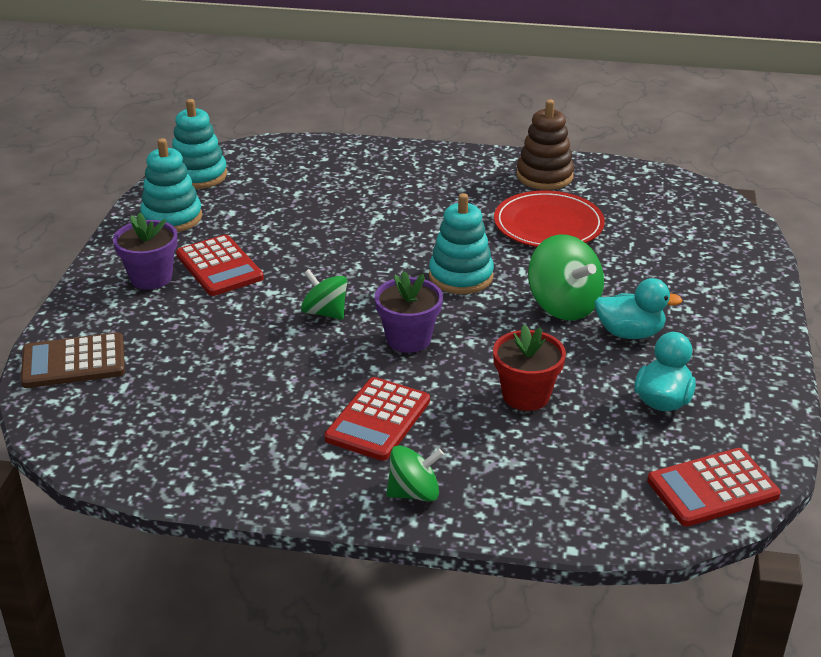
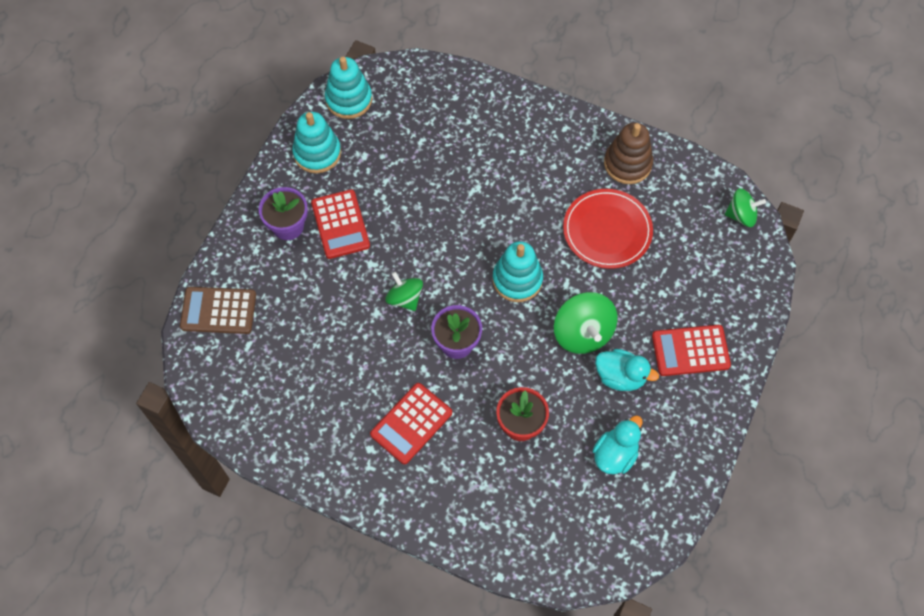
camera: 15 degrees right, 30 degrees up
(414, 493) = (415, 500): green spinning top -> green spinning top (741, 215)
(712, 488) = (613, 547): red calculator -> red calculator (690, 350)

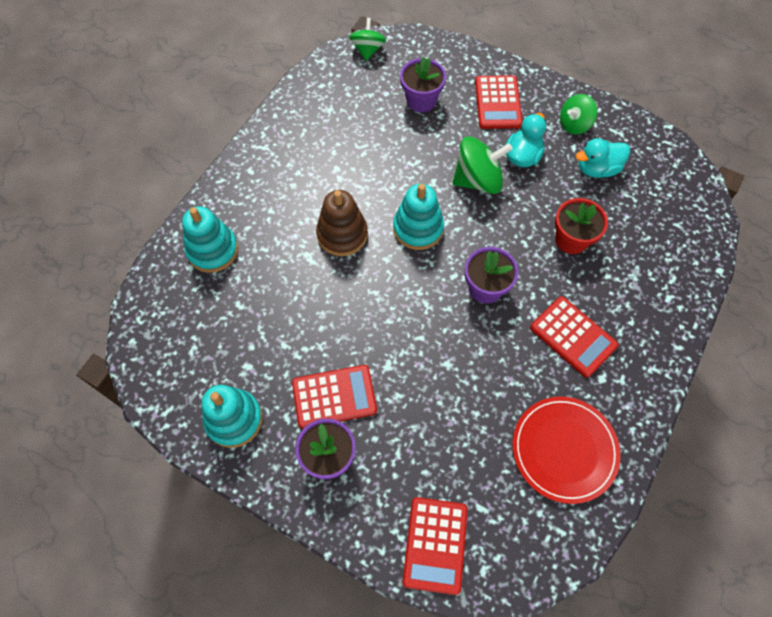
camera: 85 degrees left, 0 degrees up
(218, 311) = (435, 545): brown calculator -> red calculator
(349, 99) = (166, 380): turquoise stacking toy -> turquoise stacking toy (213, 250)
(405, 298) = (431, 334): green spinning top -> green spinning top (574, 124)
(607, 230) = (371, 149): red plate -> red plate (564, 450)
(615, 454) = (597, 169): turquoise duck -> turquoise duck turned 60 degrees counterclockwise
(627, 164) = (301, 125): brown stacking toy -> brown stacking toy (342, 234)
(679, 273) = (421, 101): none -> purple flower pot

